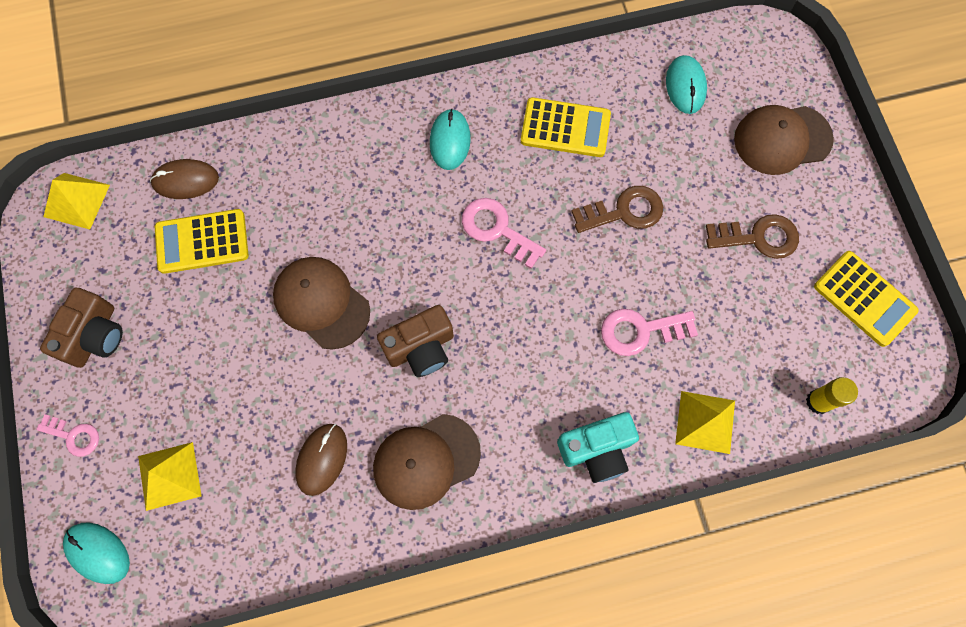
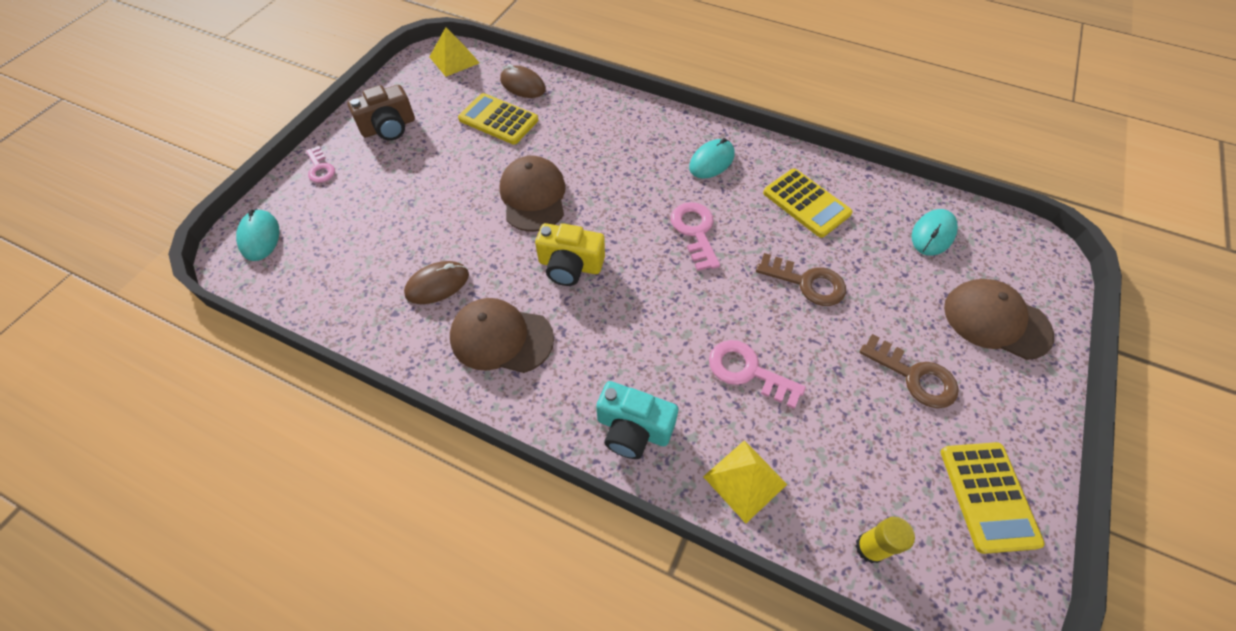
camera: 40 degrees right, 15 degrees down
(169, 476) = (343, 226): yellow pyramid -> none
(420, 347) = (570, 265): brown camera -> yellow camera

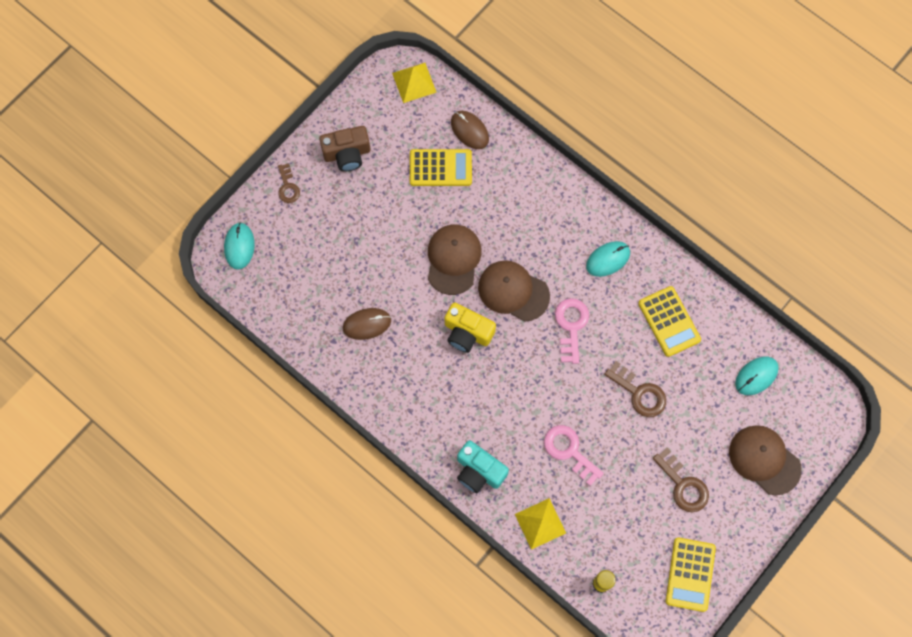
camera: 15 degrees right, 15 degrees up
(320, 168) = (288, 187): pink key -> brown key
(498, 120) = (440, 168): yellow calculator -> yellow calculator turned 135 degrees clockwise
(501, 338) = (405, 381): brown cap -> brown cap (513, 291)

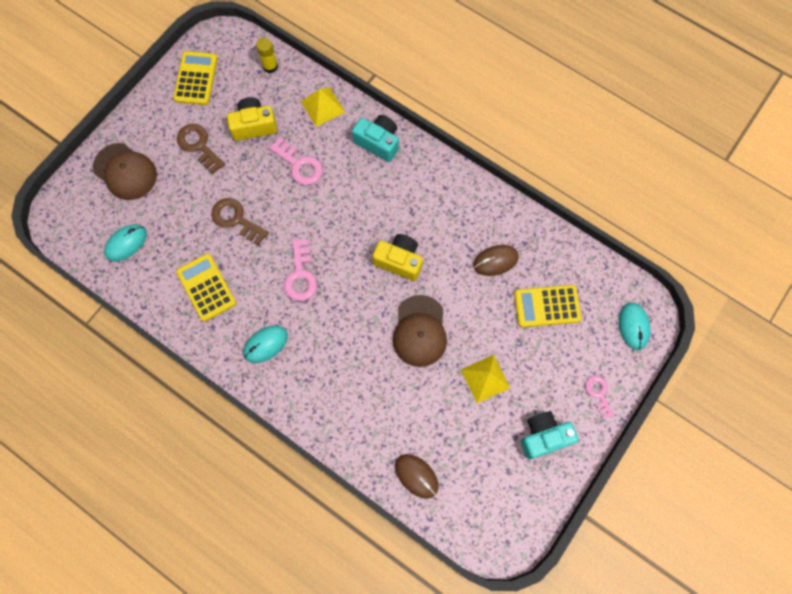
camera: 175 degrees right, 0 degrees up
(288, 187) = (598, 394): brown key -> pink key
(347, 154) = (544, 436): brown camera -> turquoise camera
(414, 82) = (484, 530): yellow pyramid -> yellow pyramid (485, 378)
(440, 168) = (443, 429): yellow calculator -> yellow calculator (547, 306)
(513, 291) = (358, 304): brown cap -> none
(620, 505) = (254, 125): none -> yellow camera

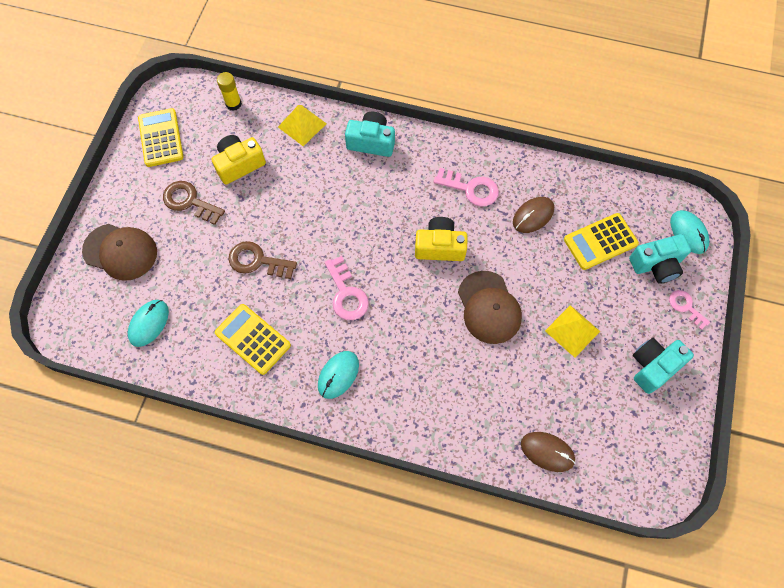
camera: 20 degrees left, 5 degrees down
(299, 165) = (301, 188): pink key -> pink key (471, 189)
(589, 345) = (656, 265): none -> turquoise camera

